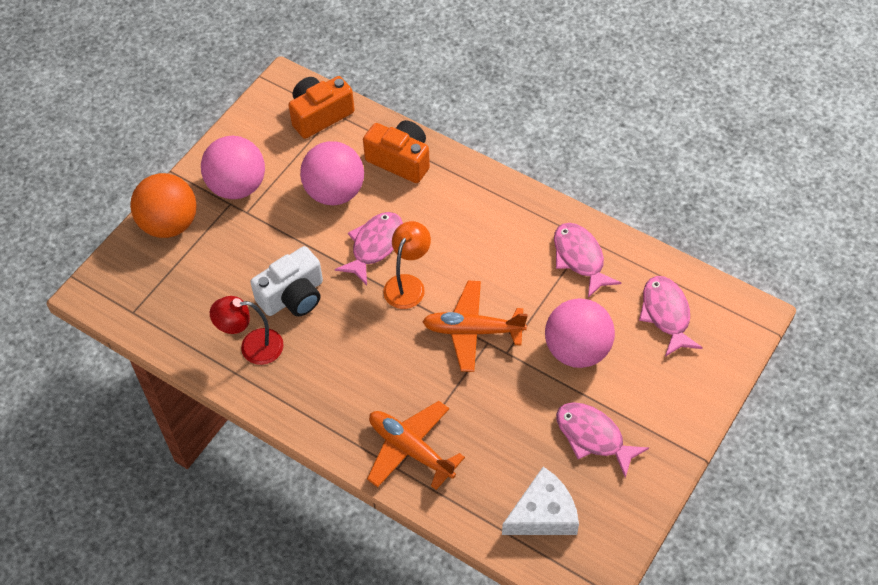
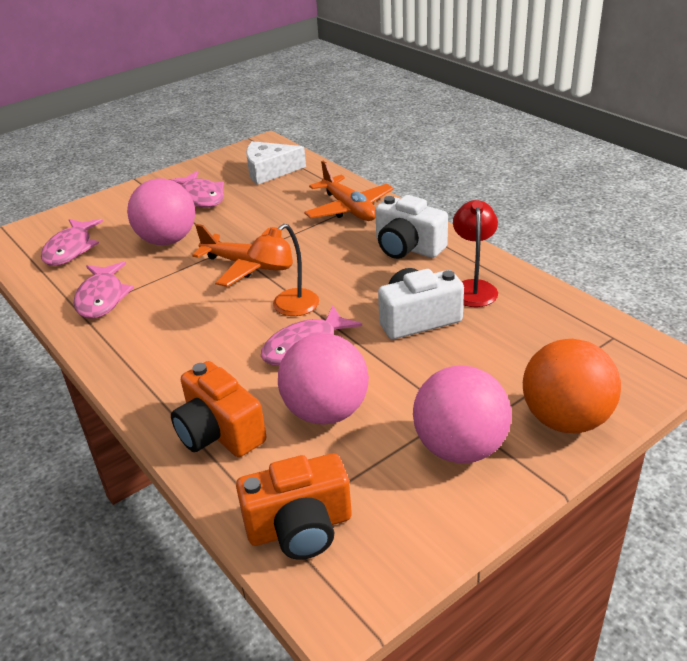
camera: 160 degrees left, 20 degrees down
(252, 347) = (473, 288): red lamp -> red lamp turned 105 degrees counterclockwise
(327, 393) = (407, 247): none -> white camera

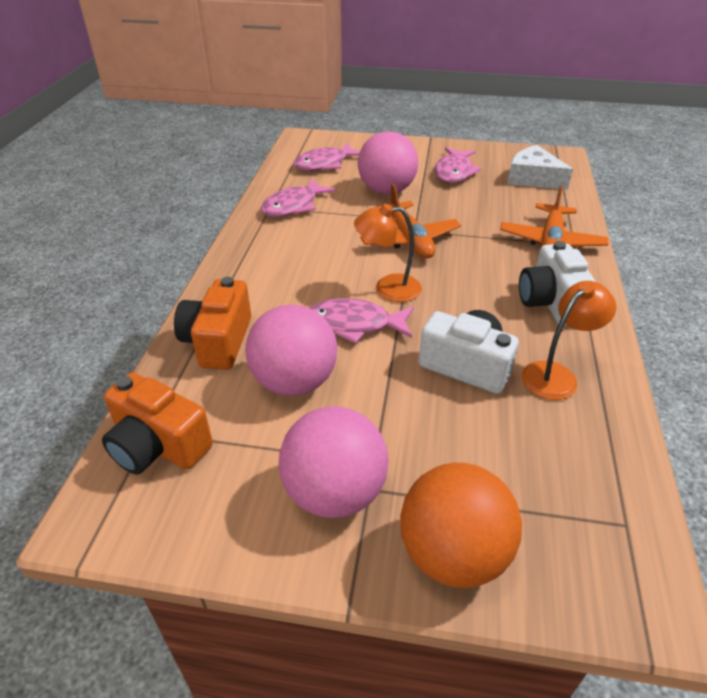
camera: 45 degrees right, 5 degrees up
(473, 288) = (556, 375): red lamp -> orange lamp

